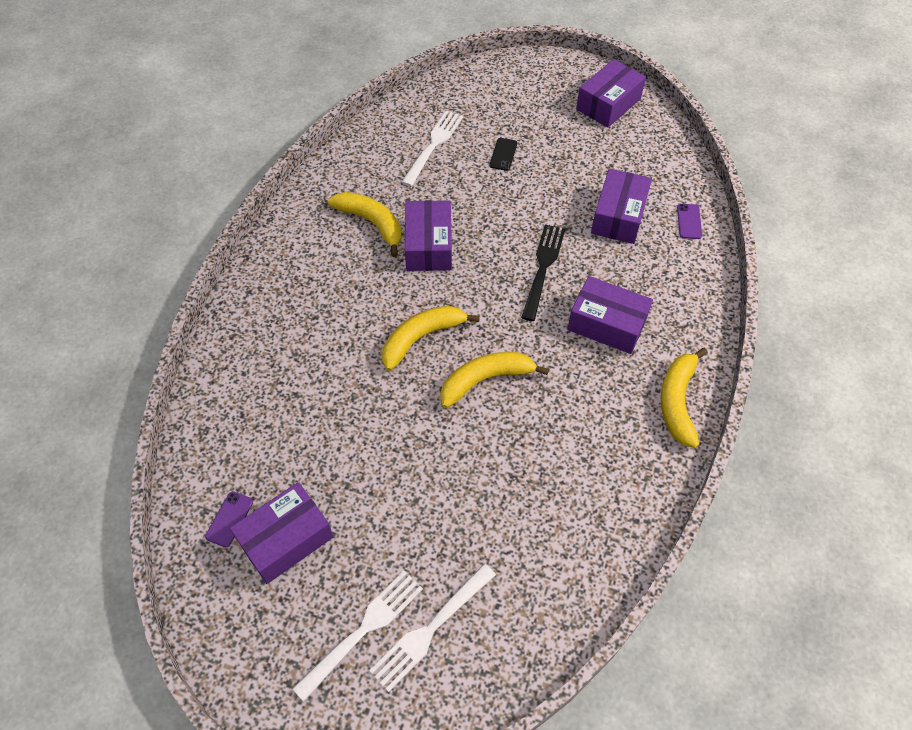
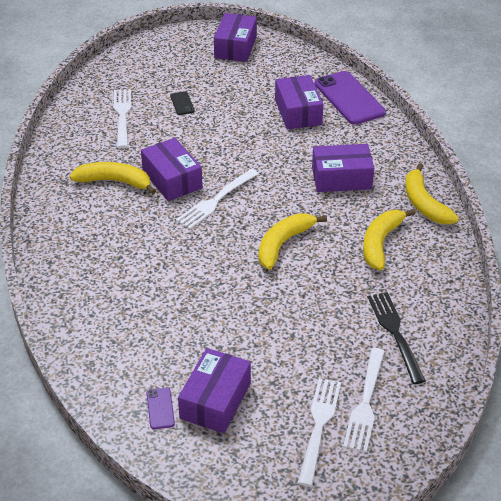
camera: 30 degrees left, 15 degrees down
(421, 338) = (214, 238): yellow banana -> yellow banana (380, 243)
(454, 292) = (216, 200): none -> white fork
(543, 268) = (269, 162): black fork -> black fork (395, 333)
(689, 221) = (349, 98): purple phone -> purple phone, size x2.29

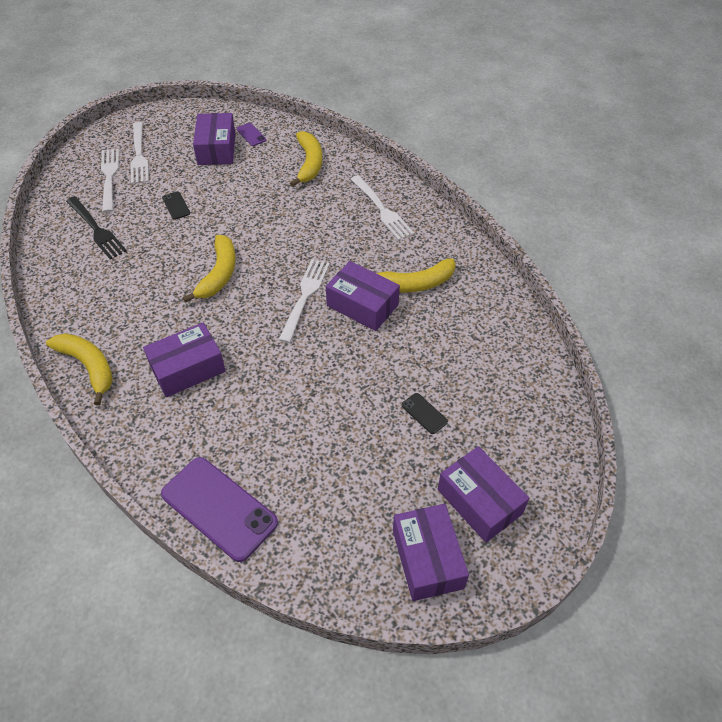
camera: 155 degrees right, 10 degrees up
(122, 116) = (475, 368): white fork -> white fork (382, 209)
(297, 334) = (176, 205): none -> black phone
(298, 112) = (276, 454): purple box -> purple box (479, 501)
(380, 243) = (126, 305): yellow banana -> yellow banana (309, 163)

